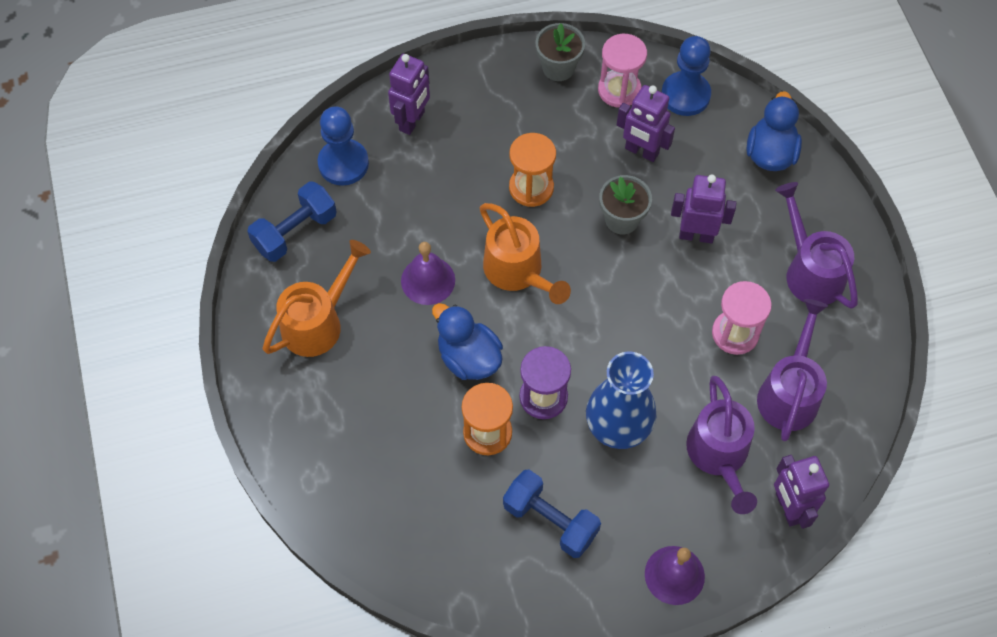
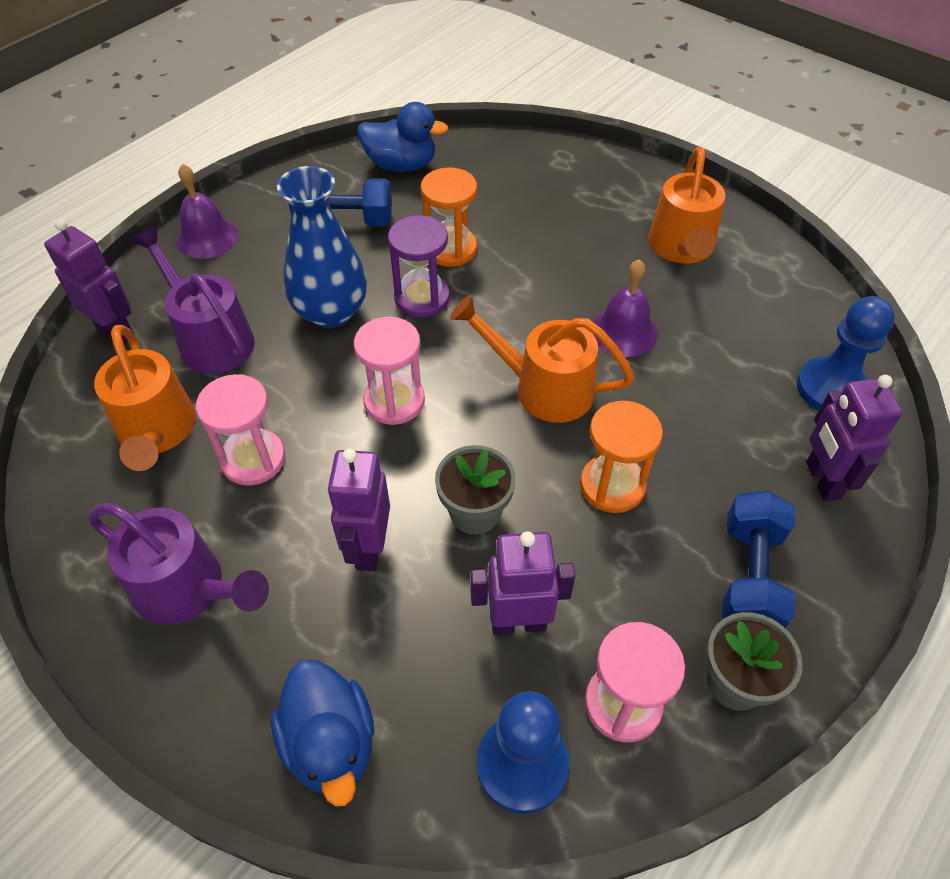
camera: 145 degrees right, 10 degrees down
(295, 232) = (792, 302): blue dumbbell -> blue dumbbell (750, 576)
(468, 358) = (520, 292): blue duck -> blue duck (401, 165)
(620, 321) = (394, 401): none -> pink hourglass
(696, 235) = (368, 548): purple robot -> purple robot turned 120 degrees clockwise
(789, 392) = (157, 433): purple watering can -> orange watering can

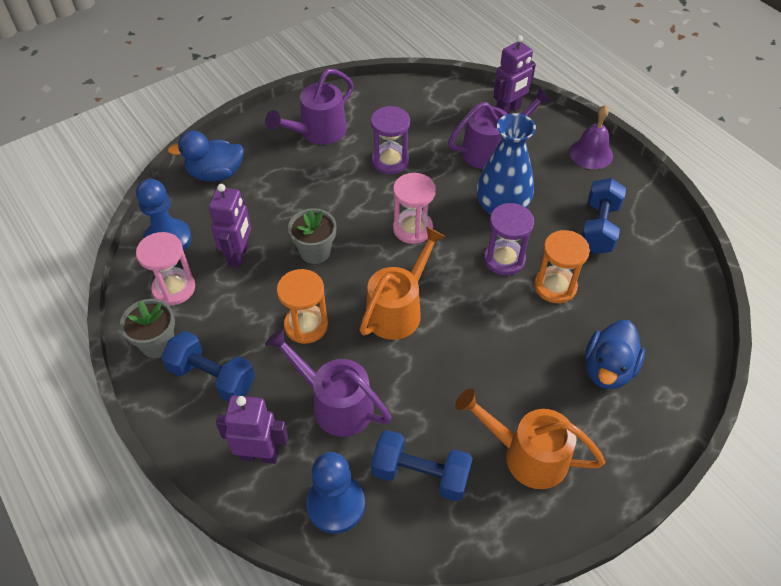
camera: 105 degrees right, 0 degrees up
(157, 433) = (422, 125): orange watering can -> none
(253, 459) = (390, 161): pink hourglass -> purple hourglass
(368, 548) = (312, 201): purple robot -> none
(401, 165) = (668, 274): blue duck -> blue duck (608, 369)
(624, 331) = (438, 376): purple bell -> none
(711, 422) = (334, 403): none -> purple watering can
(752, 324) = (420, 474): none -> blue dumbbell

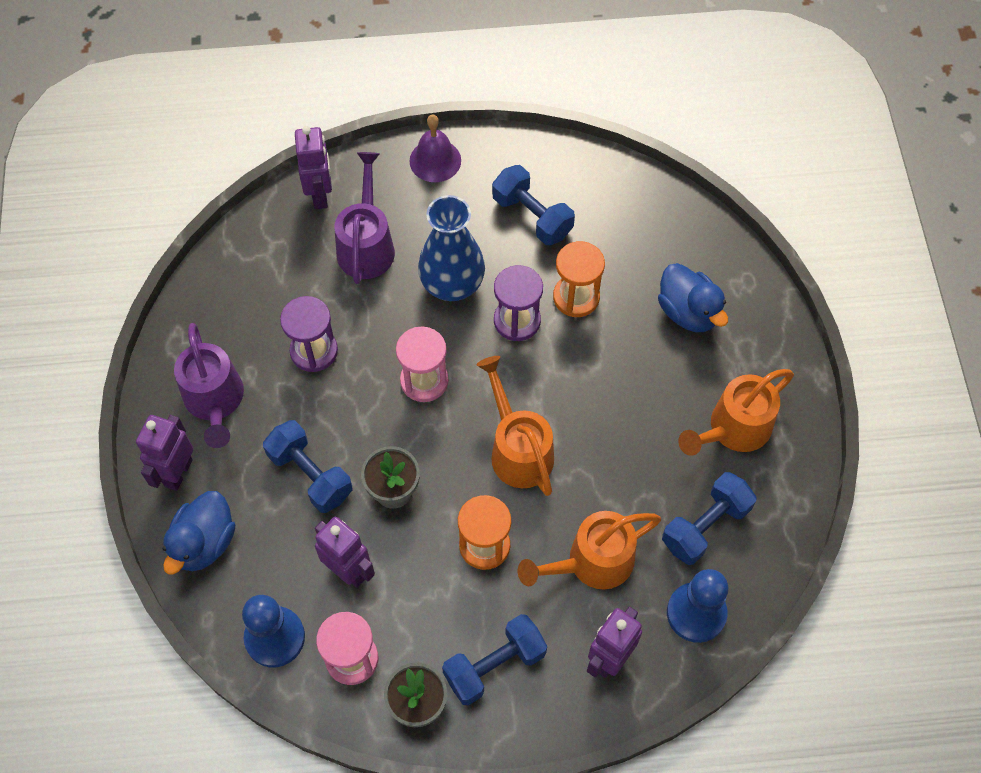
camera: 60 degrees left, 10 degrees up
(256, 139) = (178, 473): none -> purple robot
(297, 202) = (310, 475): none -> blue dumbbell
(334, 403) = (591, 563): purple watering can -> orange watering can

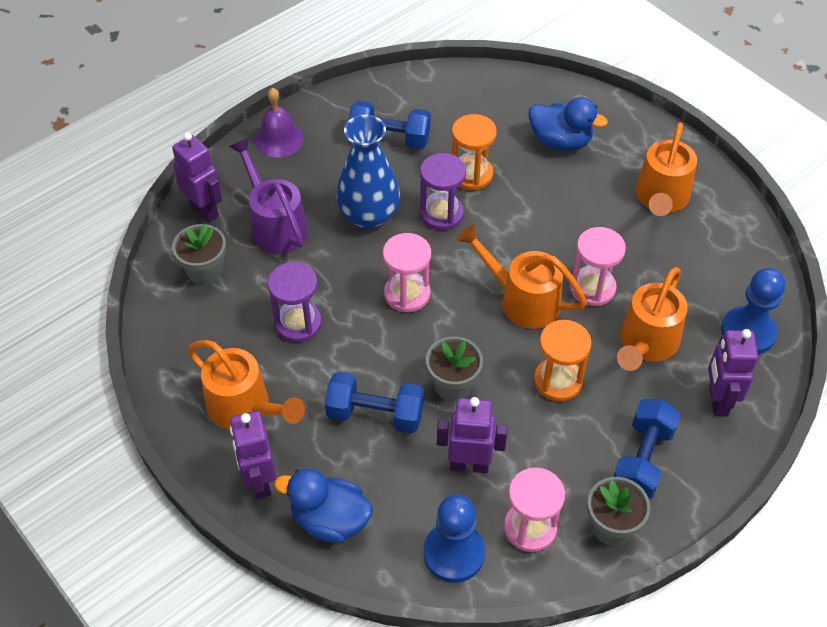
camera: 35 degrees left, 10 degrees down
(204, 543) = (330, 520): blue duck -> blue duck turned 120 degrees clockwise
(215, 402) = (246, 408): purple watering can -> orange watering can
(277, 255) = (205, 271): none -> grey flower pot
(590, 478) = (592, 288): none -> pink hourglass
(705, 526) = (701, 272): blue dumbbell -> none

